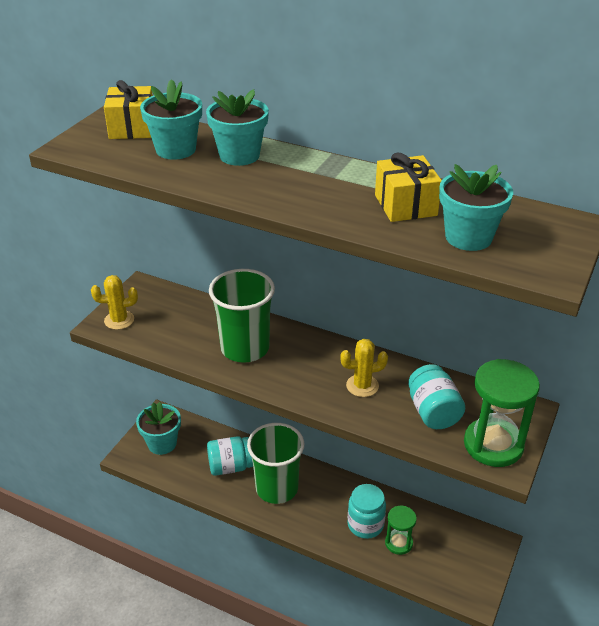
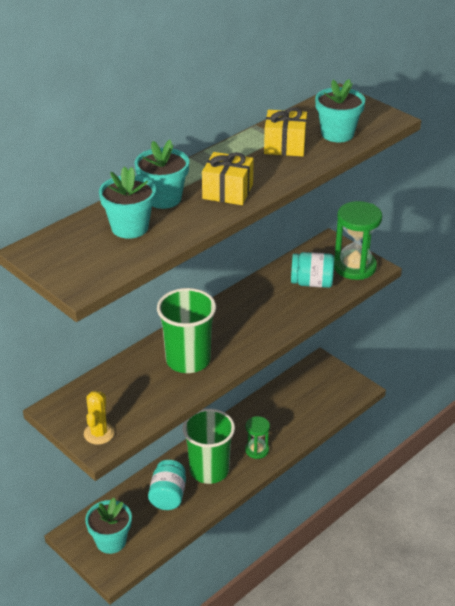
camera: 70 degrees left, 0 degrees up
(132, 128) = (69, 245): yellow gift -> yellow gift (227, 191)
(362, 386) = (268, 308): yellow cactus -> none
(365, 524) = (273, 426): turquoise jar -> none
(398, 543) = (298, 412): green hourglass -> green hourglass (257, 450)

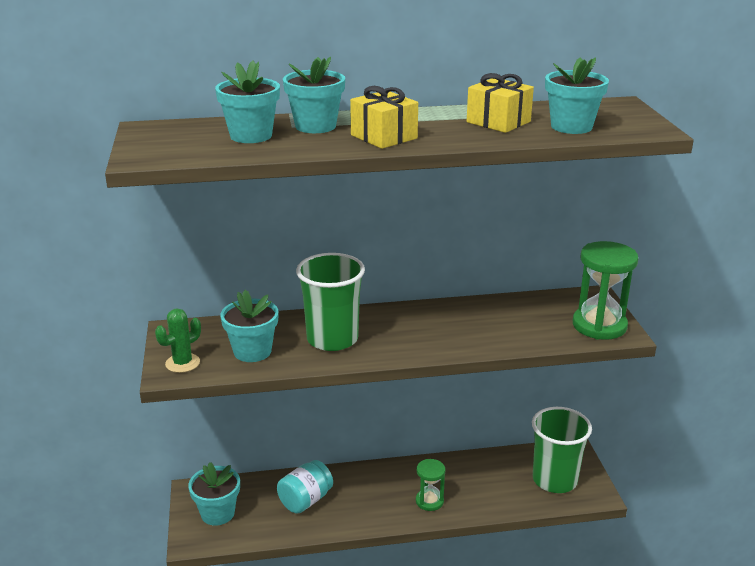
camera: 35 degrees right, 10 degrees down
(99, 433) = (182, 363): yellow cactus -> green cactus
(141, 398) = (252, 351): none -> turquoise flower pot
(209, 470) = (365, 497): green cup -> green cup (554, 480)
(312, 283) = (534, 323): turquoise jar -> none

